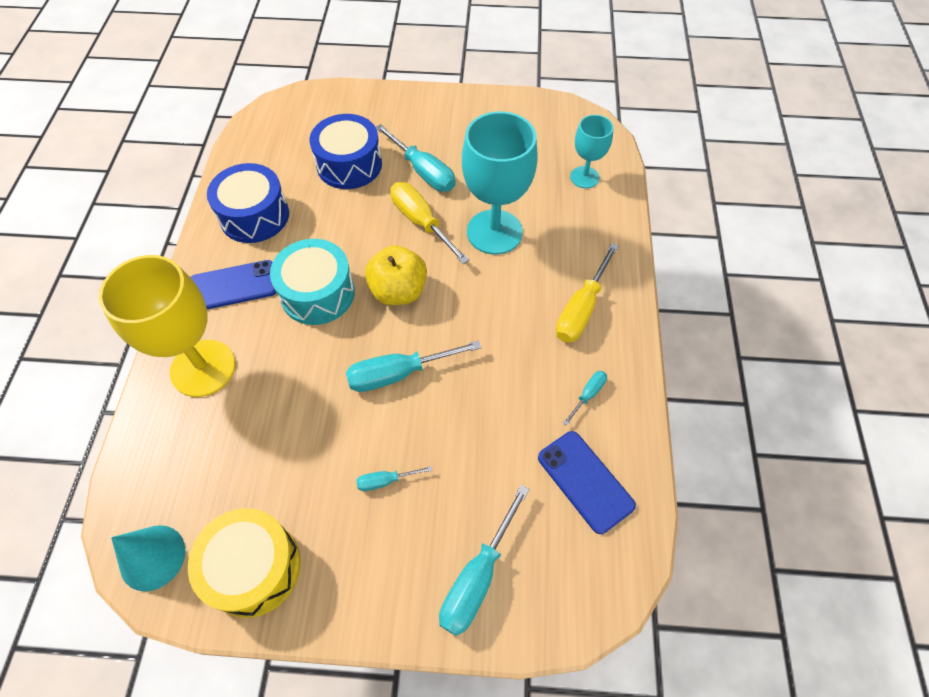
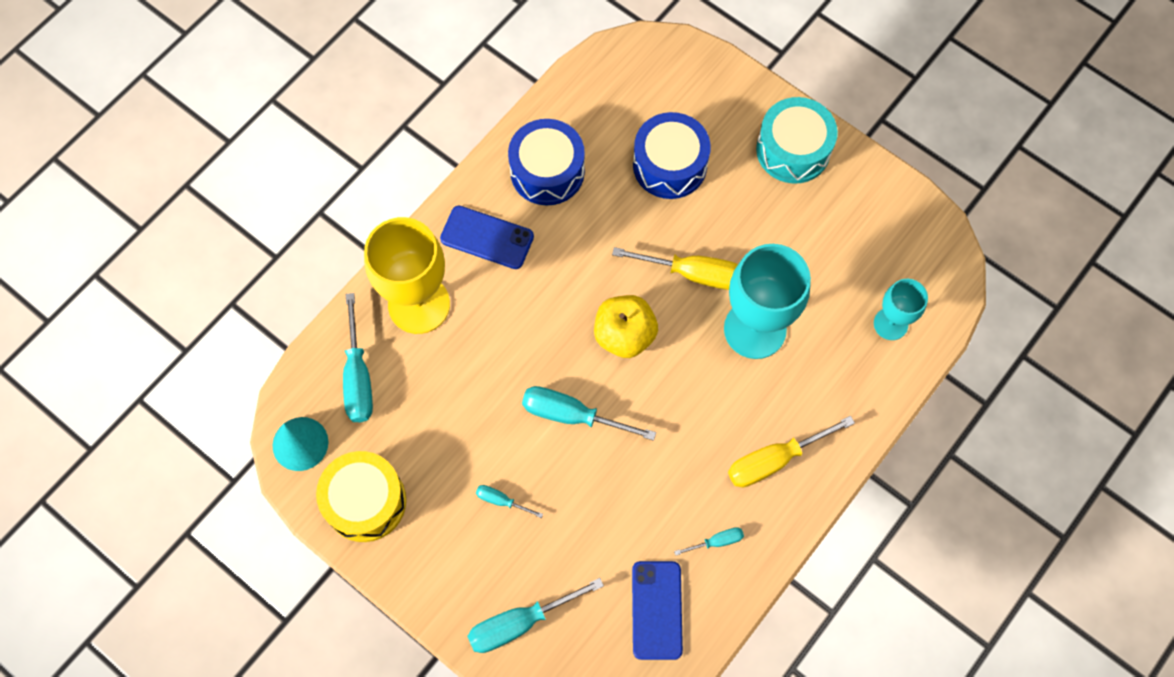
camera: 35 degrees right, 10 degrees up
(317, 293) = (553, 292): turquoise drum -> turquoise drum (793, 150)
(420, 221) = (694, 274): yellow screwdriver -> yellow screwdriver turned 105 degrees clockwise
(424, 172) = (735, 218): turquoise screwdriver -> turquoise screwdriver (358, 378)

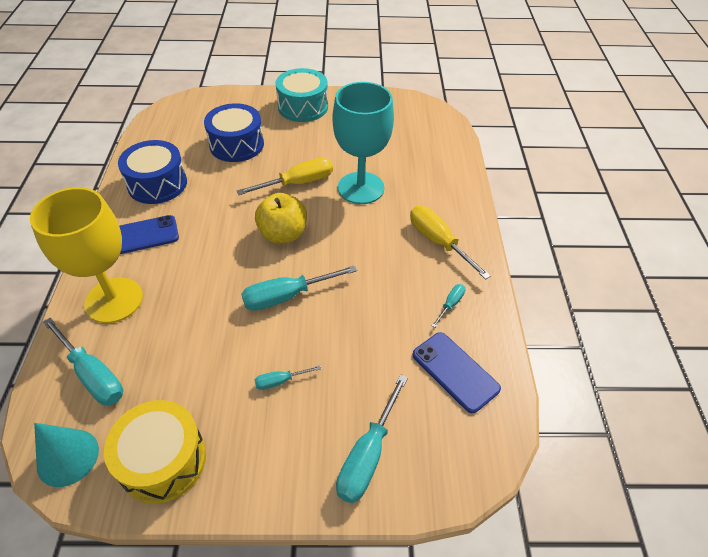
camera: 40 degrees left, 20 degrees down
(773, 460) = (438, 241): yellow screwdriver -> yellow screwdriver turned 120 degrees clockwise
(890, 324) = (431, 147): turquoise goblet -> none

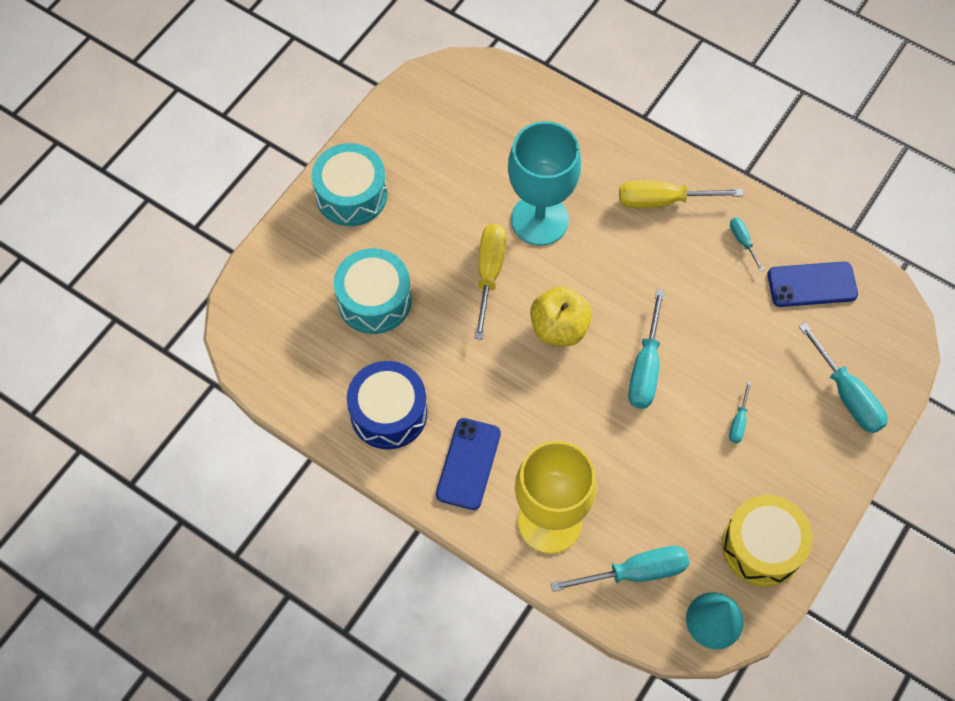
camera: 55 degrees left, 15 degrees up
(236, 144) = (374, 300): blue drum -> turquoise drum

